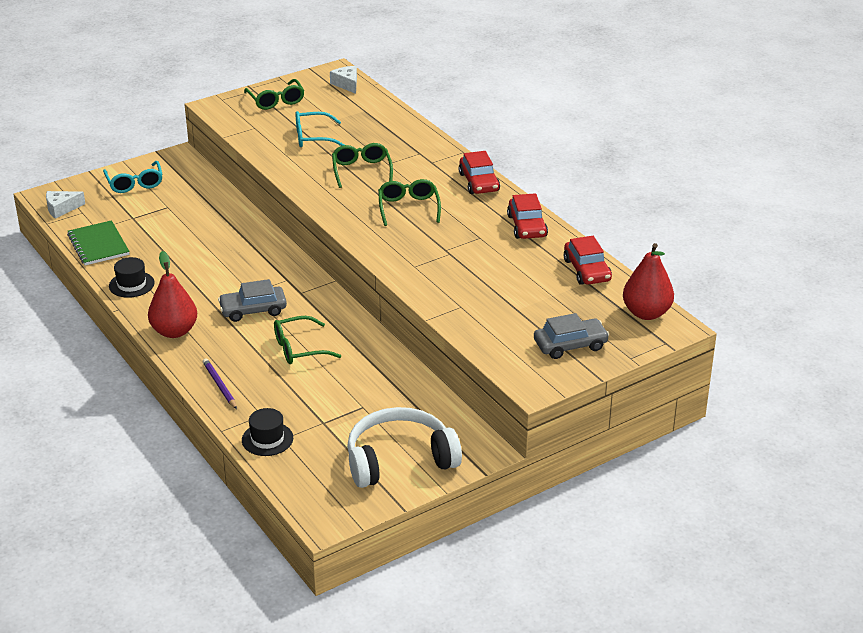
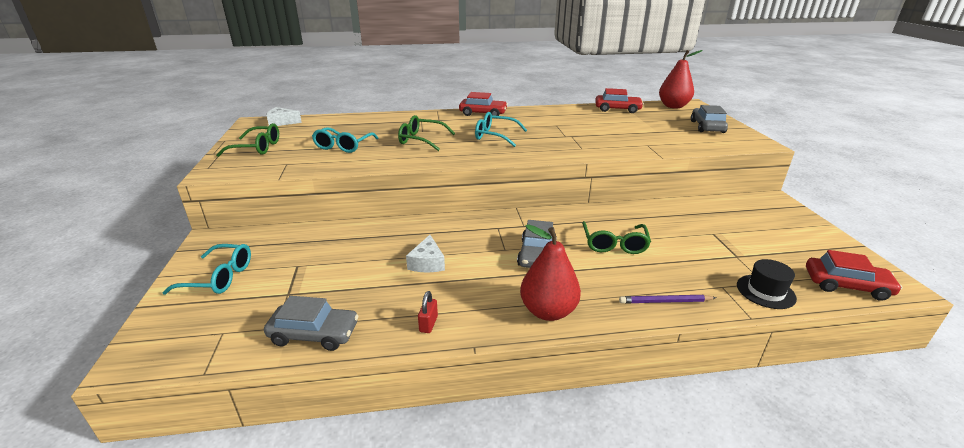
camera: 65 degrees left, 5 degrees down
(61, 208) = (187, 350): white cheese -> white cheese (427, 263)
(98, 245) = (314, 334): green notebook -> grey car
(131, 284) = (428, 324): black hat -> red padlock
(399, 459) = (791, 233): white headphones -> none
(408, 208) = (495, 136): green glasses -> turquoise glasses
(527, 226) = (552, 112): red car -> red car (846, 285)

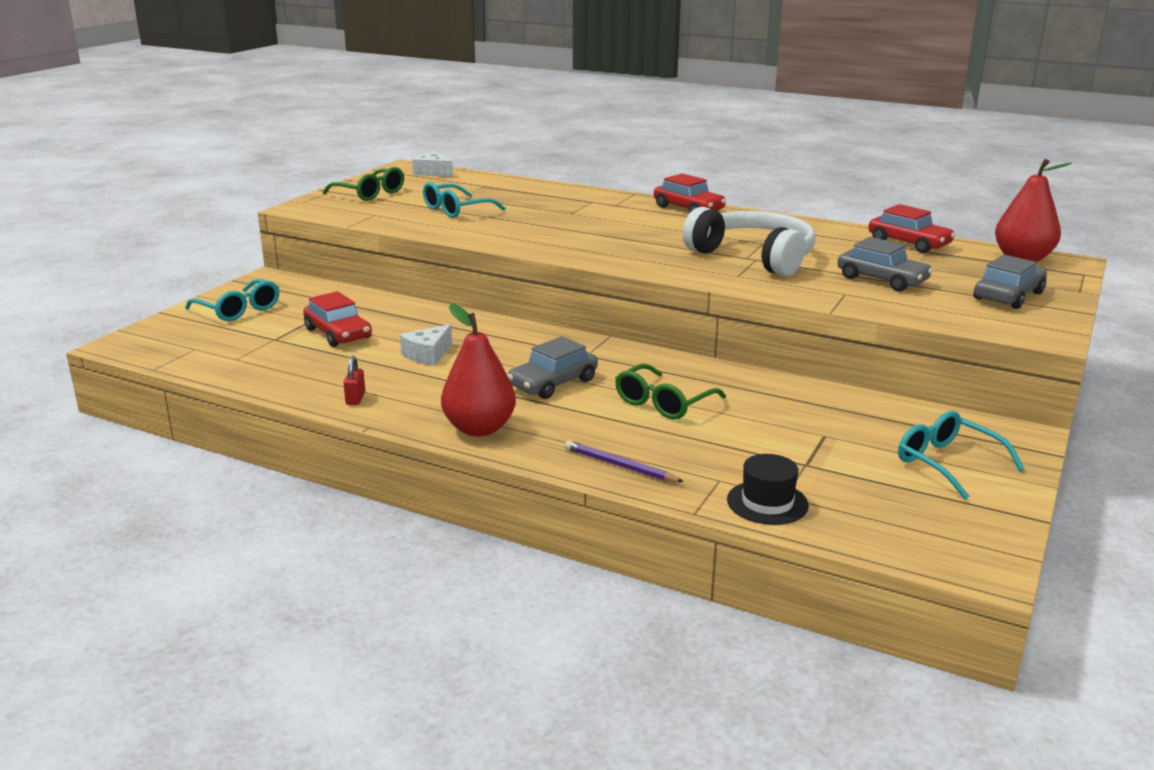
camera: 35 degrees right, 5 degrees down
(314, 334) = (257, 372): grey car -> grey car (882, 280)
(421, 140) = (551, 222): green glasses -> none
(428, 324) = (355, 398): red padlock -> red padlock turned 45 degrees counterclockwise
(495, 136) = (650, 237): turquoise glasses -> turquoise glasses (947, 463)
(568, 134) = (754, 257): none -> white headphones
(846, 285) = (901, 539): red car -> red car (338, 334)

